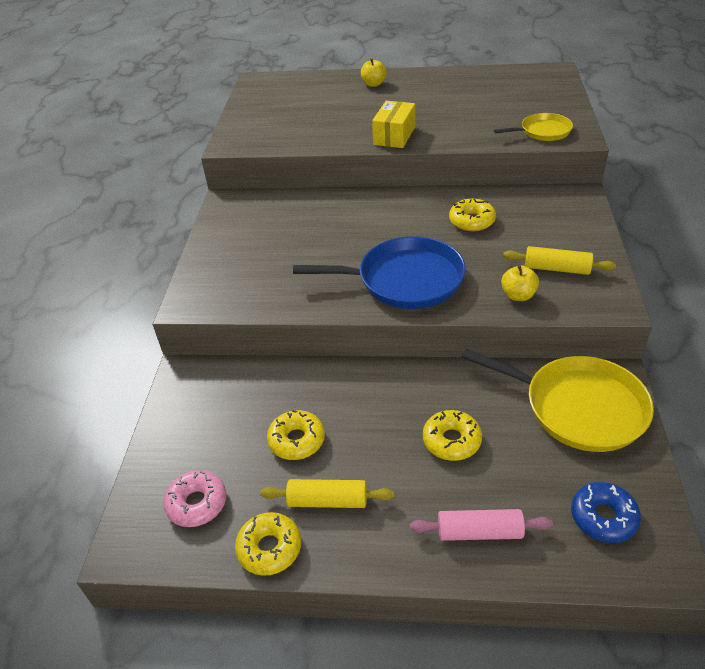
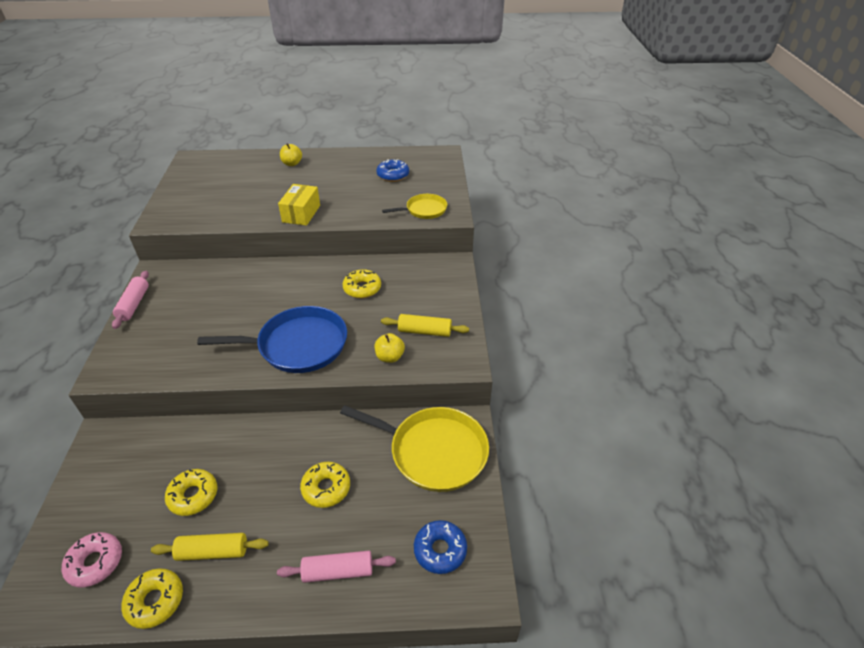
camera: 10 degrees left, 0 degrees up
(210, 234) = (134, 304): none -> pink rolling pin
(497, 95) = (393, 175): none -> blue donut

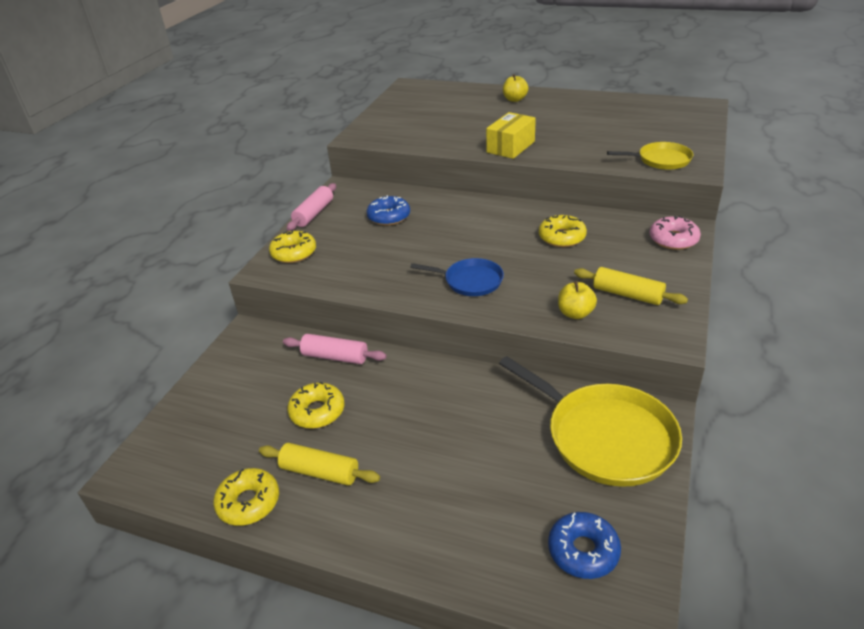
camera: 25 degrees right, 5 degrees down
(95, 563) = (205, 448): pink donut -> pink donut (673, 239)
(298, 345) = (470, 281): blue pan -> blue pan, size x0.55
(326, 488) = (461, 442): yellow donut -> yellow donut (294, 253)
(338, 571) = (449, 535): pink rolling pin -> pink rolling pin (335, 357)
(393, 175) = (631, 121): blue donut -> blue donut (389, 217)

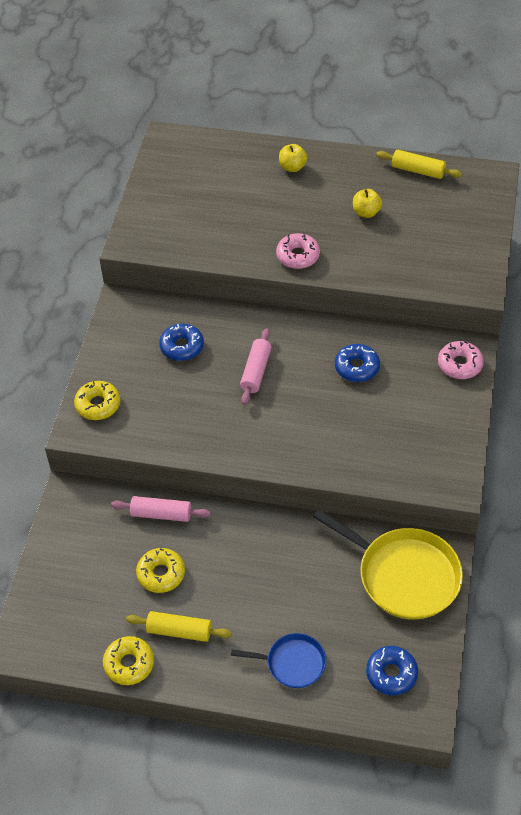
camera: 10 degrees left, 15 degrees up
(314, 214) = (102, 346): pink rolling pin -> pink rolling pin (256, 371)
(470, 281) = (277, 431): blue pan -> blue pan (292, 663)
(510, 147) = (298, 256): yellow box -> pink donut
(562, 237) = (356, 367): yellow donut -> blue donut
(575, 313) = (375, 464): yellow apple -> yellow apple (366, 212)
(627, 294) = (419, 438): yellow rolling pin -> yellow rolling pin (418, 170)
(661, 160) = (448, 273): yellow pan -> none

